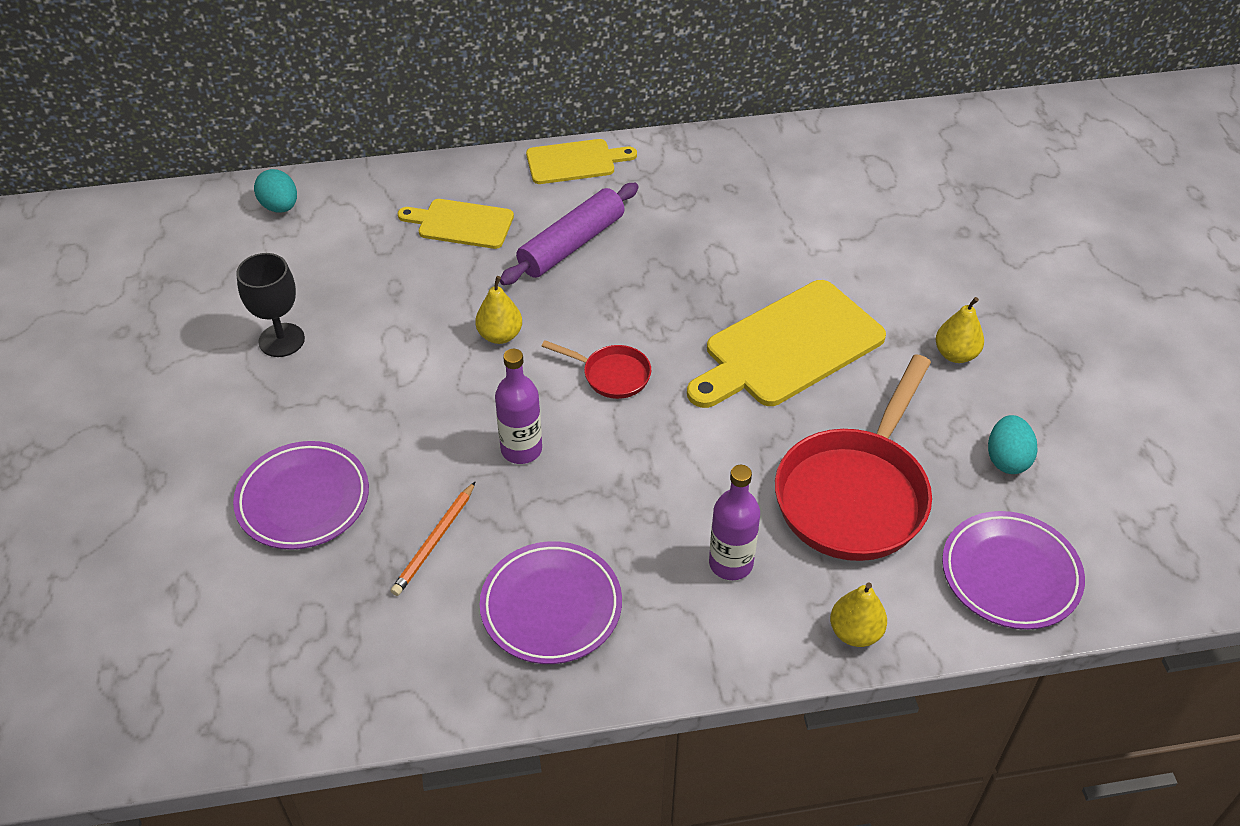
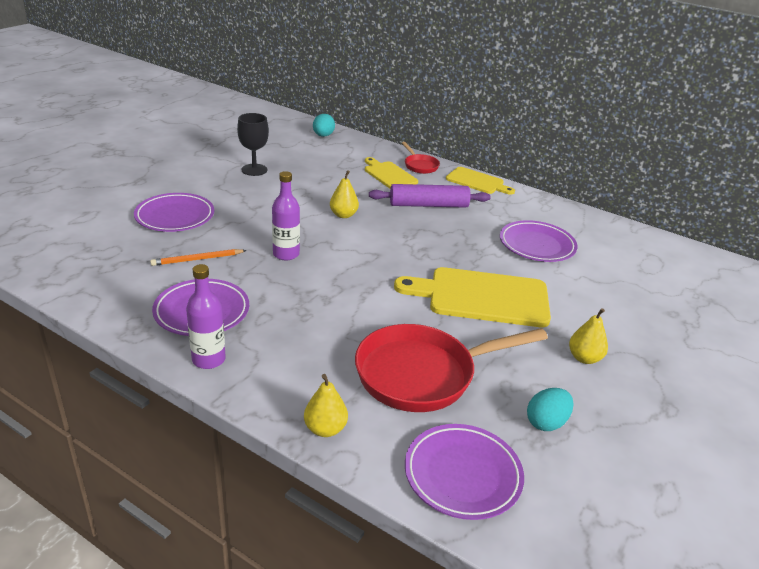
camera: 40 degrees right, 15 degrees down
(611, 375) = (371, 255): red pan -> red pan (420, 165)
(731, 563) = (309, 355): purple bottle -> purple bottle (208, 359)
(752, 226) = (537, 245): none -> purple plate

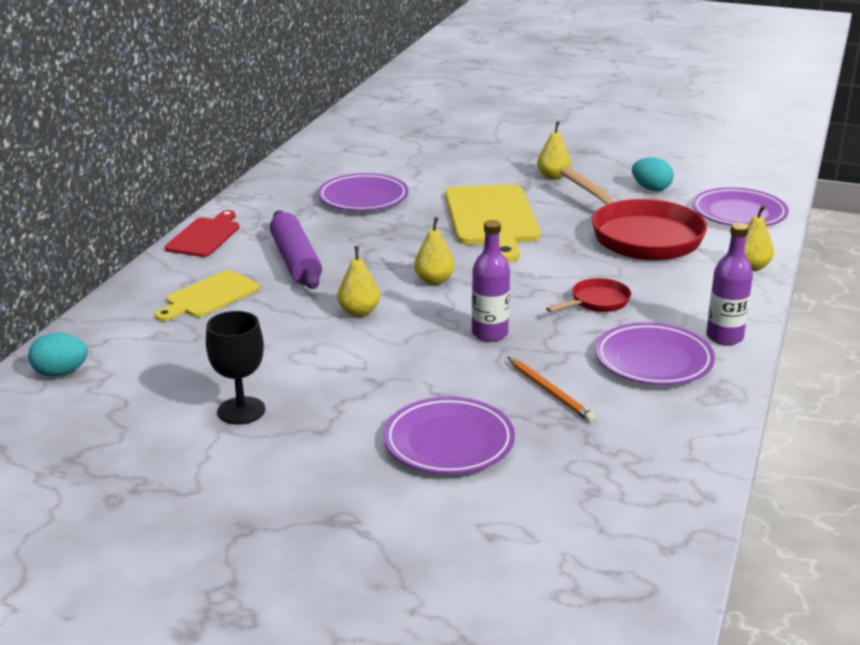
camera: 100 degrees left, 5 degrees down
(376, 249) = (434, 281): none -> yellow pear
(420, 165) = (165, 277): red pan -> red pan (596, 302)
(477, 181) = (205, 236): yellow cutting board -> red cutting board

